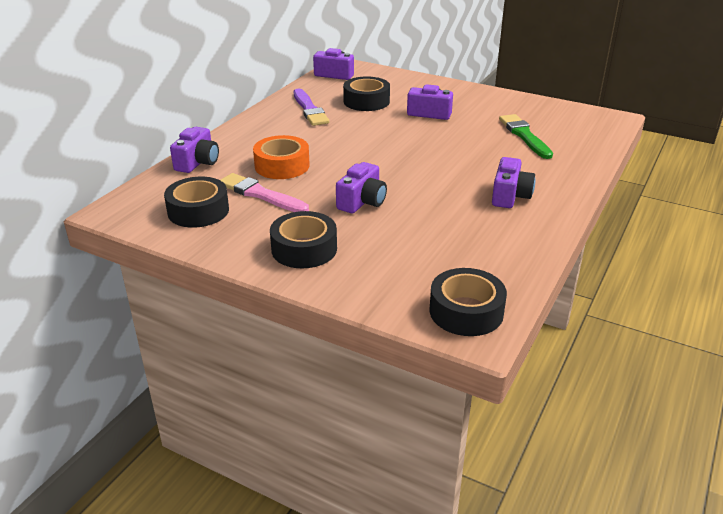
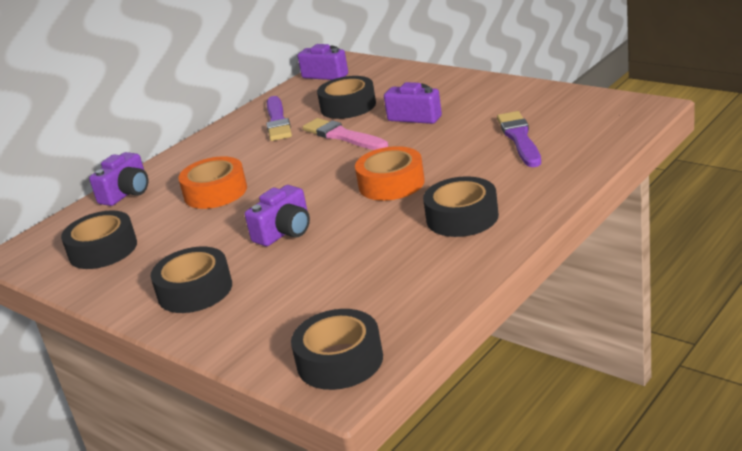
camera: 15 degrees right, 5 degrees down
(261, 194) = (177, 228): pink brush -> pink brush (343, 136)
(436, 166) = (391, 183): none -> orange tape
(510, 196) = (462, 217): purple camera -> black tape
(524, 136) = (519, 138): green brush -> purple brush

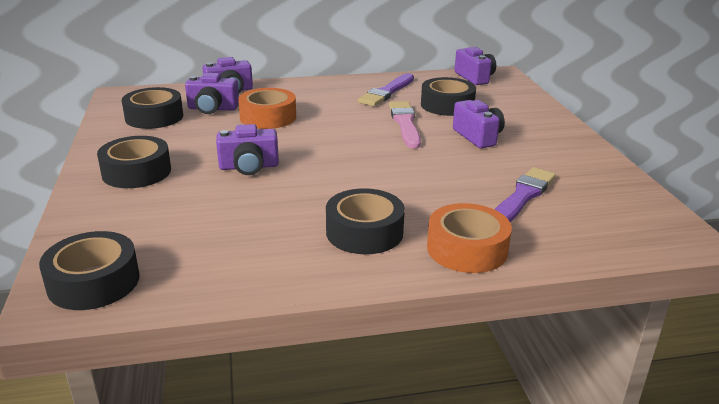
camera: 35 degrees right, 0 degrees up
(145, 214) = (212, 108): none -> purple camera
(391, 183) = (370, 175): orange tape -> orange tape (467, 249)

